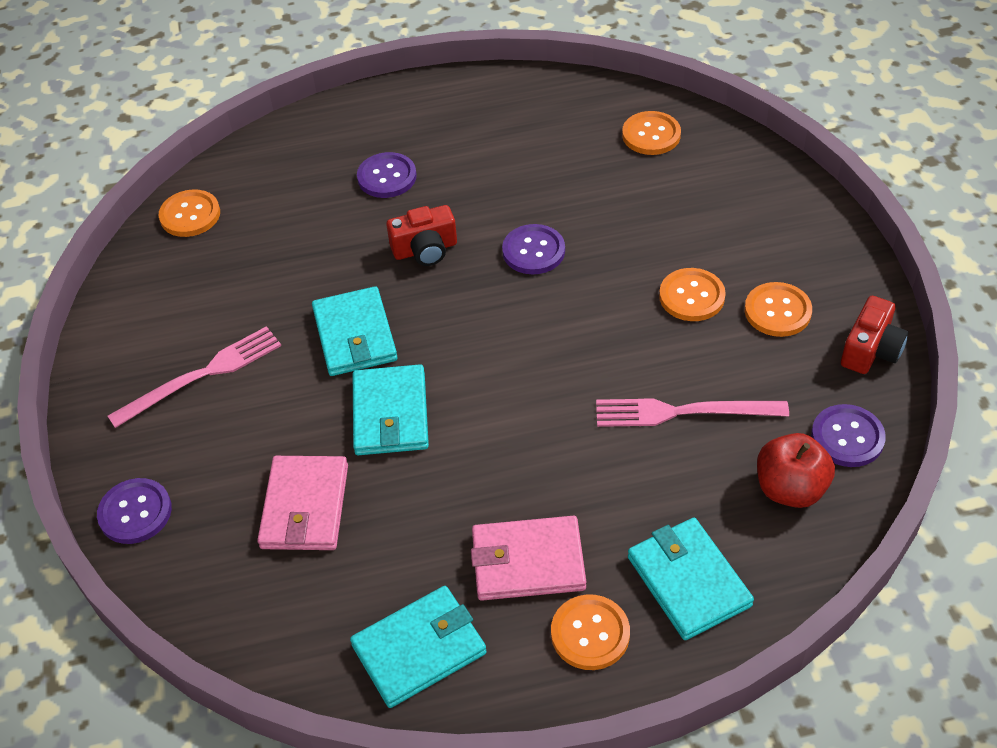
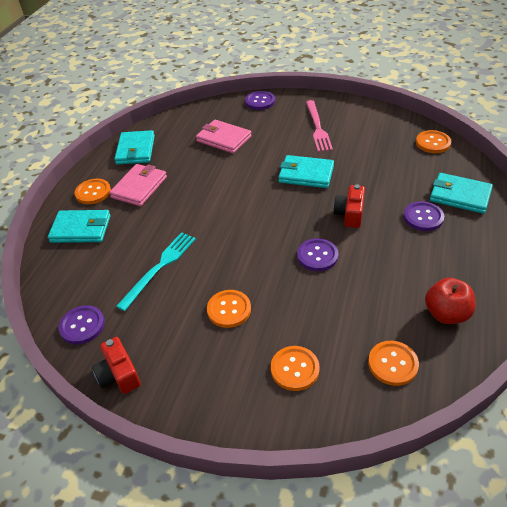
camera: 120 degrees right, 5 degrees down
(390, 414) = (249, 172): turquoise wallet -> turquoise wallet (460, 195)
(683, 412) = (159, 267): pink fork -> turquoise fork
(777, 311) = (184, 345): orange button -> orange button (294, 369)
(790, 489) = (82, 285): red apple -> red apple (446, 314)

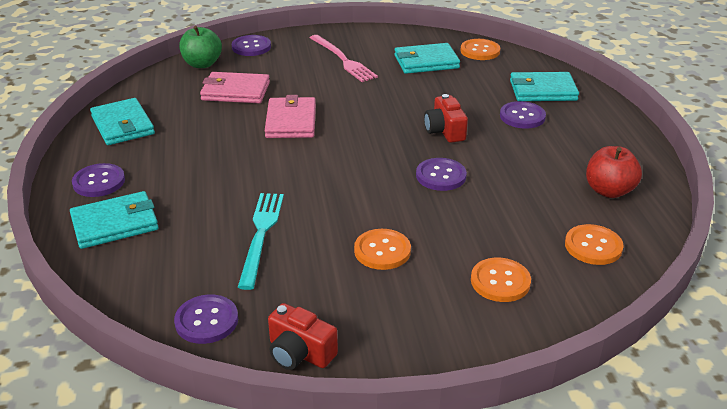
camera: 30 degrees left, 10 degrees down
(93, 192) = (99, 182): orange button -> purple button
(139, 187) = (162, 162): pink wallet -> pink wallet (291, 121)
(217, 110) = (202, 64): none -> green apple
(306, 174) = (366, 105): turquoise wallet -> turquoise wallet (426, 62)

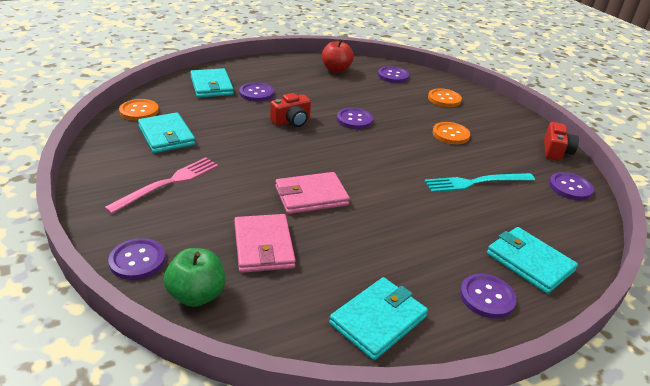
camera: 110 degrees left, 0 degrees up
(593, 246) = (393, 76): orange button -> purple button

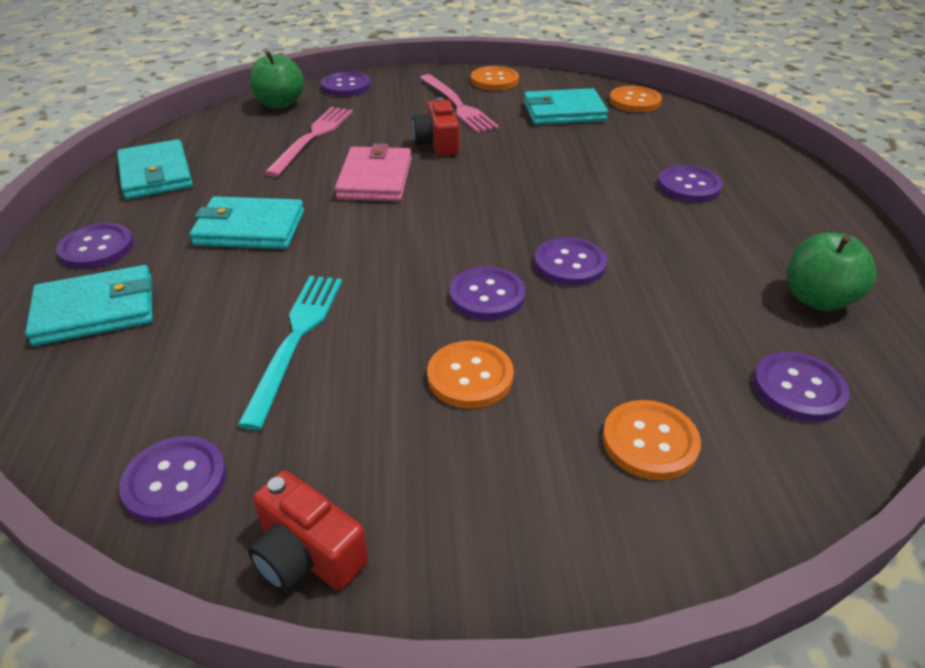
camera: 115 degrees right, 5 degrees up
(106, 173) = (494, 80): none -> orange button
(211, 86) = (717, 153): turquoise wallet -> turquoise wallet (249, 228)
(263, 246) = (312, 138): pink wallet -> pink fork
(291, 121) = (580, 200): red camera -> red camera (438, 143)
(336, 70) = (818, 299): red apple -> green apple
(397, 137) = (487, 295): none -> purple button

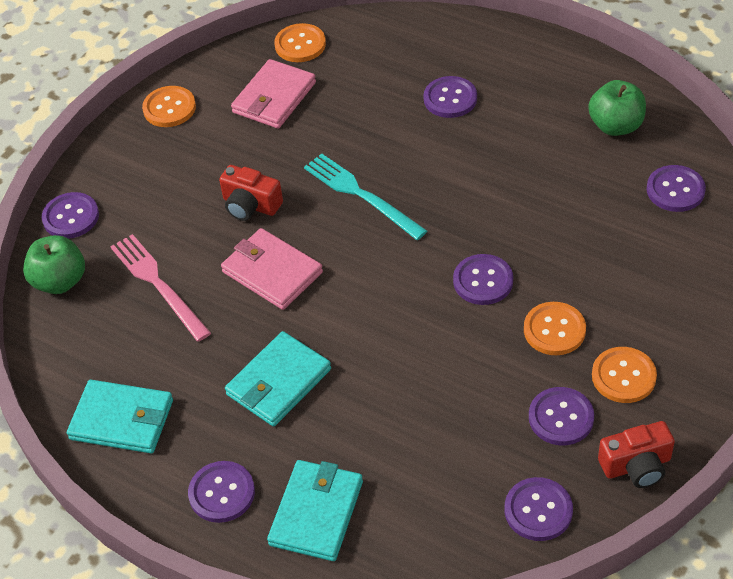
camera: 50 degrees left, 10 degrees up
(296, 339) = (448, 404): turquoise fork -> turquoise fork (361, 195)
(457, 105) = (193, 158): pink fork -> none
(564, 112) = (274, 98): turquoise wallet -> pink wallet
(569, 264) = (485, 219): purple button -> purple button (561, 417)
(650, 441) = (665, 278): orange button -> orange button (623, 376)

